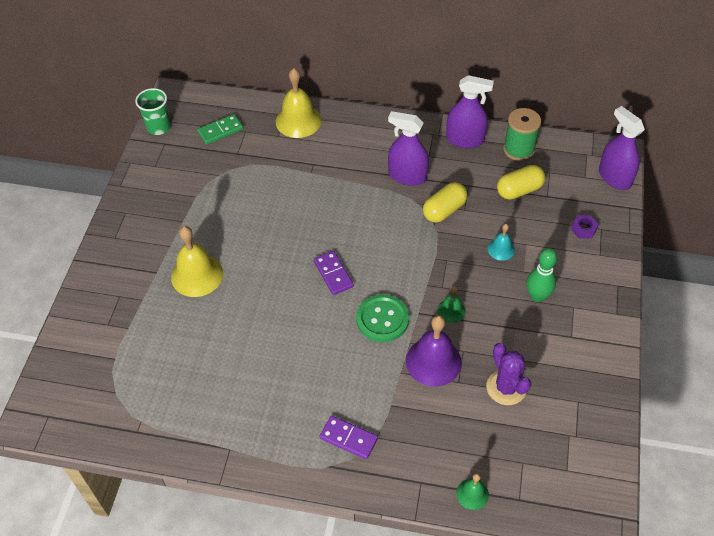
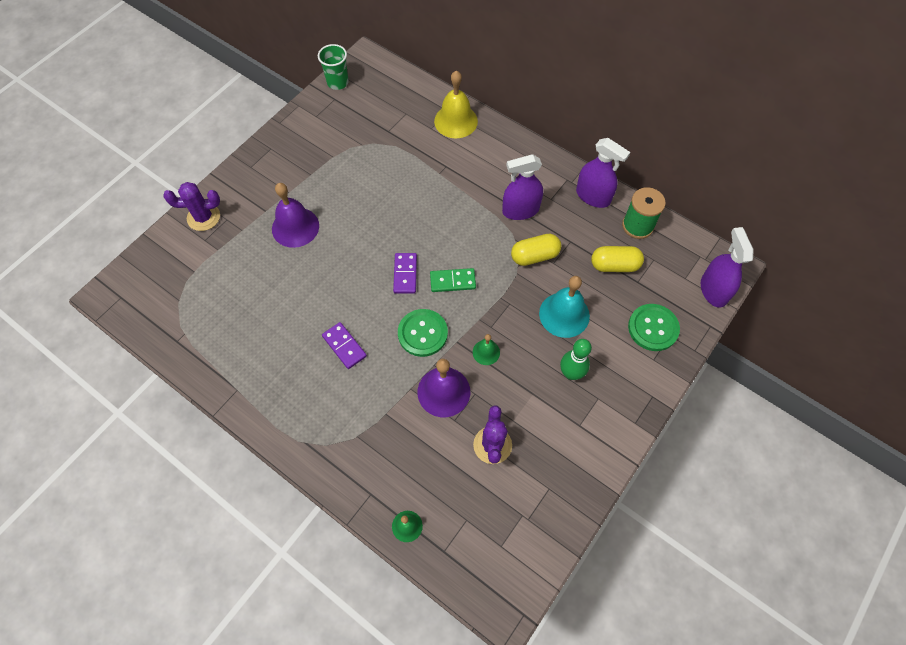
camera: 25 degrees right, 10 degrees up
(93, 303) = (203, 217): none -> purple cactus
(197, 275) = (295, 227): yellow bell -> purple bell
(220, 131) = (386, 105): green domino -> green domino (452, 281)
(348, 438) = (334, 426): purple domino -> purple domino (344, 346)
(407, 176) = (520, 210): purple spray bottle -> purple spray bottle turned 60 degrees counterclockwise
(501, 249) = (564, 314): turquoise bell -> turquoise bell, size x1.88
(583, 229) = (653, 328): purple nut -> green button

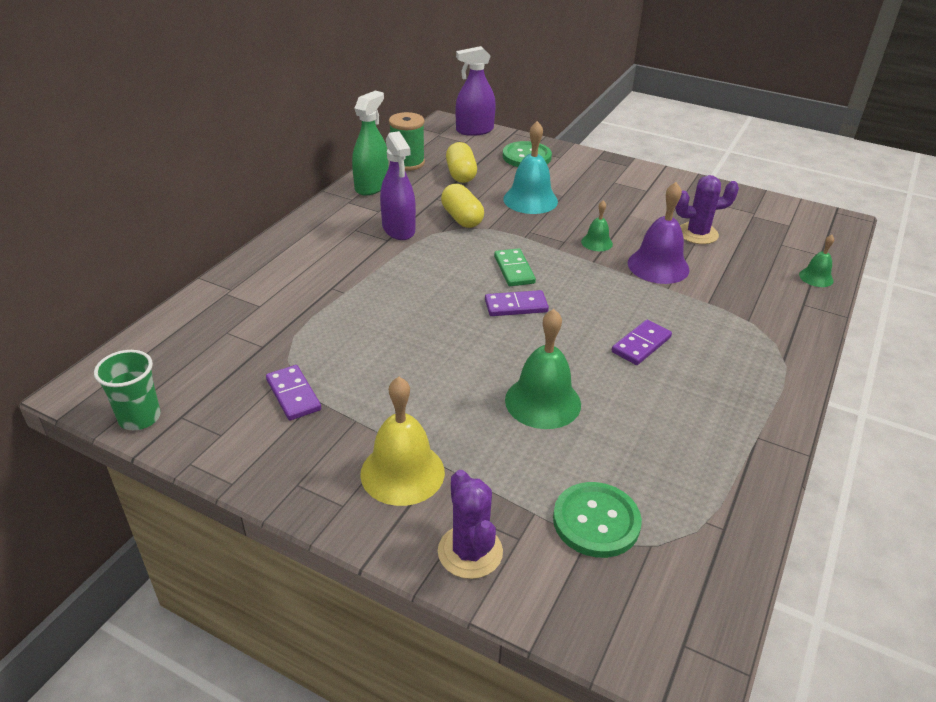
camera: 100 degrees left, 25 degrees down
(295, 227) = (465, 422): purple bell -> none
(302, 271) = (543, 402): none -> green bell
(340, 146) = (293, 395): none -> purple domino
(422, 333) = (594, 286): green button -> green button (596, 521)
(456, 121) = (247, 285): yellow bell -> yellow bell (402, 472)
(571, 373) = (595, 195): green bowling pin -> none
(593, 196) = (371, 186): purple spray bottle -> green spray bottle

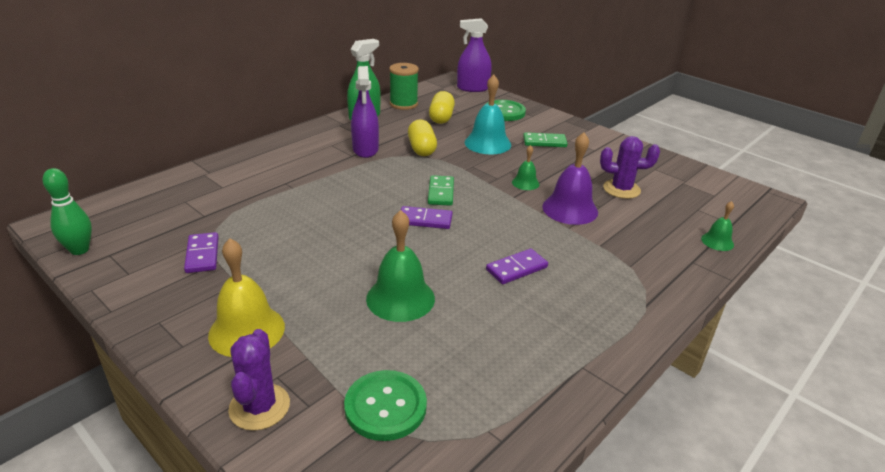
camera: 15 degrees right, 5 degrees down
(139, 418) = (79, 250): green cup -> green bowling pin
(590, 189) = (544, 142): none -> green domino

